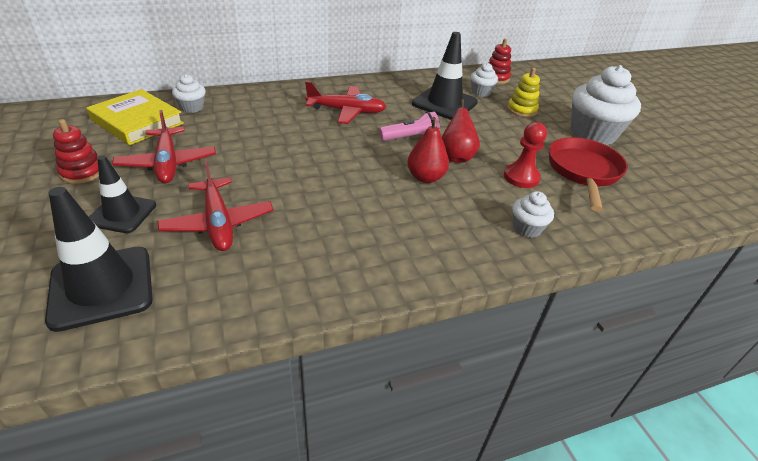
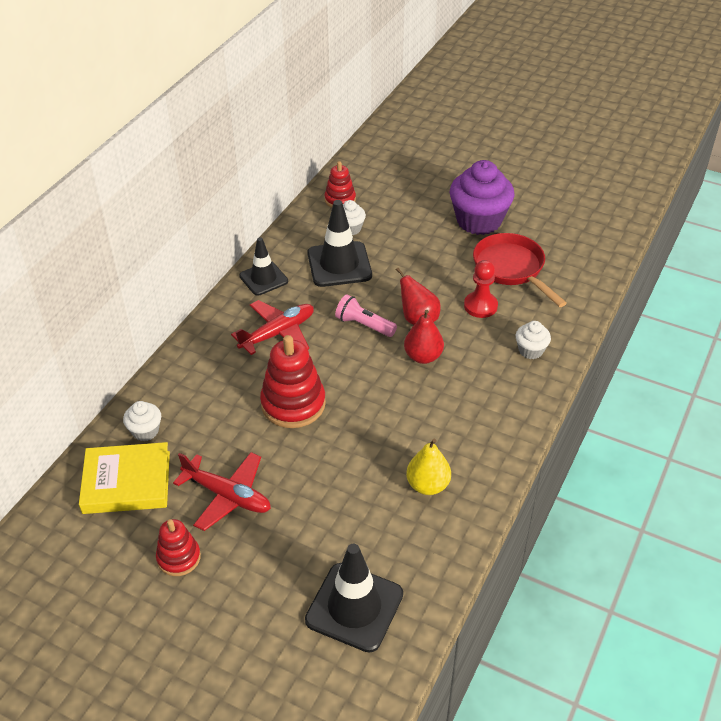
camera: 40 degrees left, 5 degrees up
(122, 213) = (273, 558): black traffic cone -> black traffic cone (263, 278)
(218, 223) = (348, 507): red plane -> none
(292, 147) = (293, 404): none -> red stacking toy
(295, 253) = (428, 485): none -> yellow pear
(410, 138) = (364, 325): pink flashlight -> pink flashlight turned 90 degrees counterclockwise
(521, 110) = (404, 229): yellow stacking toy -> none
(592, 134) = (479, 221): white cupcake -> purple cupcake

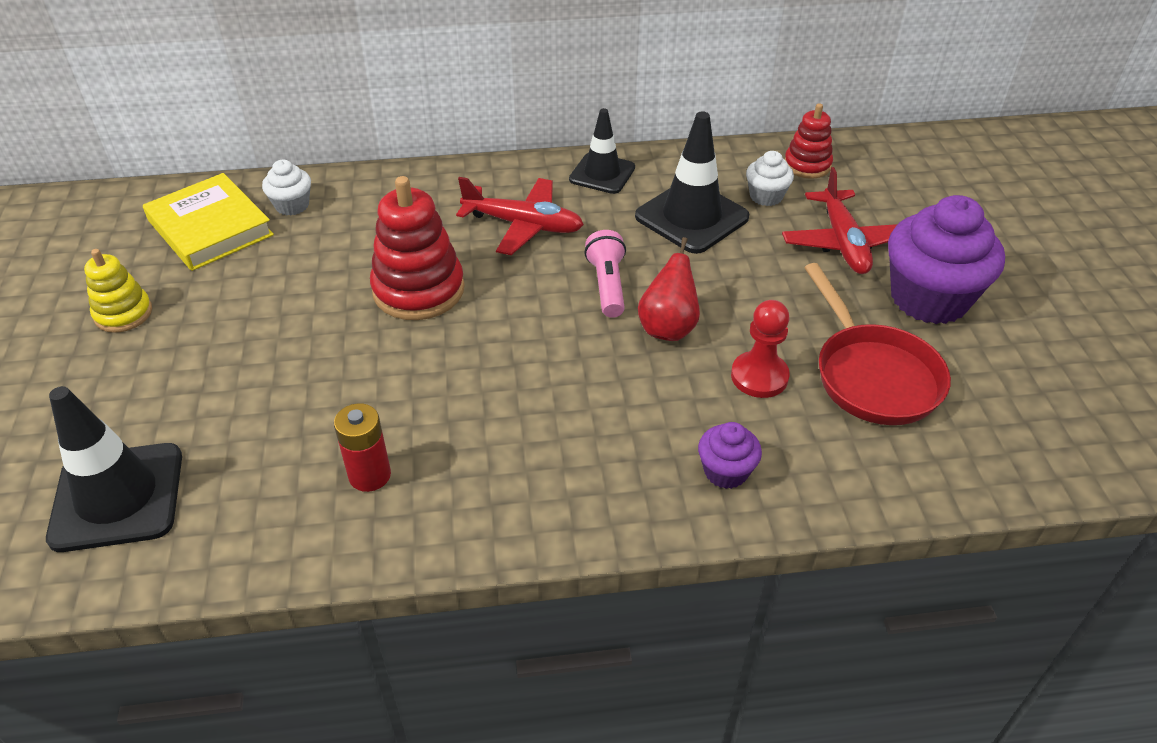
camera: 55 degrees right, 0 degrees up
(179, 558) = (123, 314): red stacking toy -> yellow stacking toy
(227, 496) = (236, 307): red plane -> red plane (843, 242)
(423, 356) = (603, 364): red pear -> none
(428, 485) = (370, 475): yellow pear -> red battery
(511, 269) = (872, 375): red pan -> red pan turned 135 degrees clockwise
(530, 350) = (725, 471): white cupcake -> purple cupcake

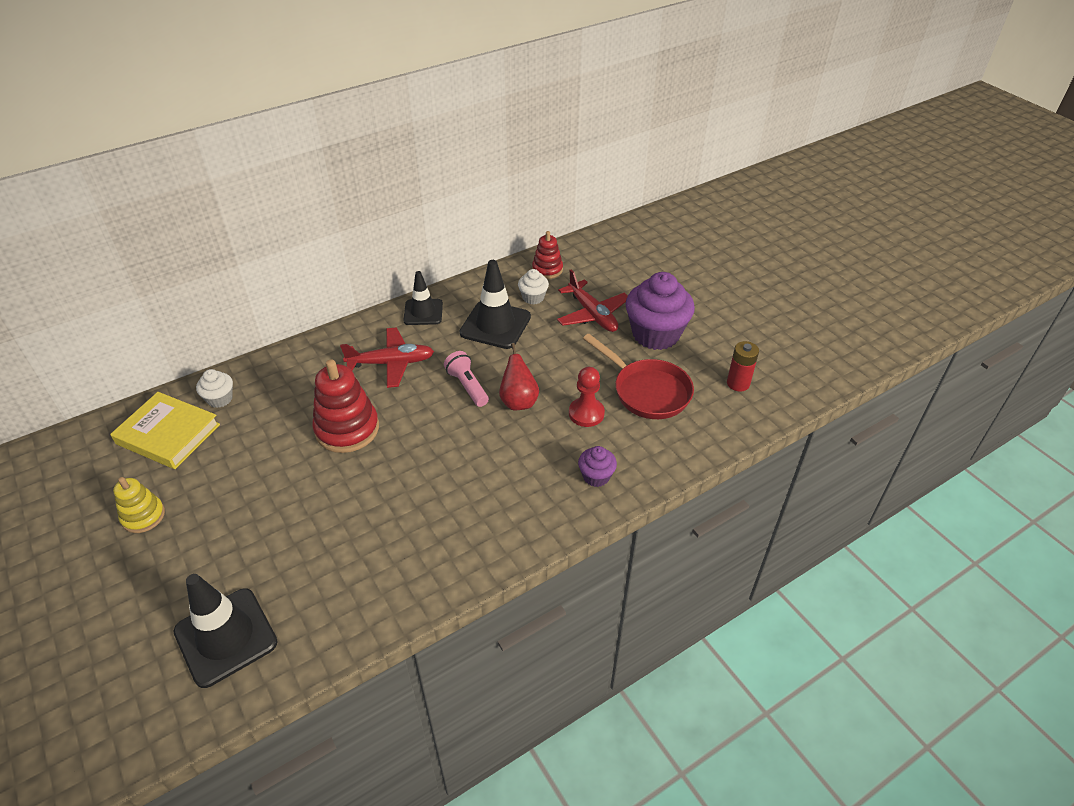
camera: 25 degrees left, 0 degrees up
(370, 475) = (387, 558): red battery -> red battery (738, 383)

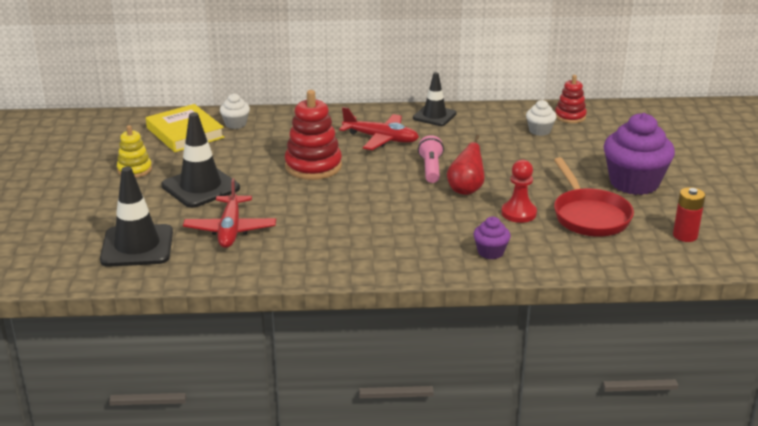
camera: 30 degrees right, 15 degrees down
(495, 325) = (489, 139): black traffic cone -> black traffic cone (200, 187)
(592, 314) = (585, 155): red plane -> red plane (230, 230)

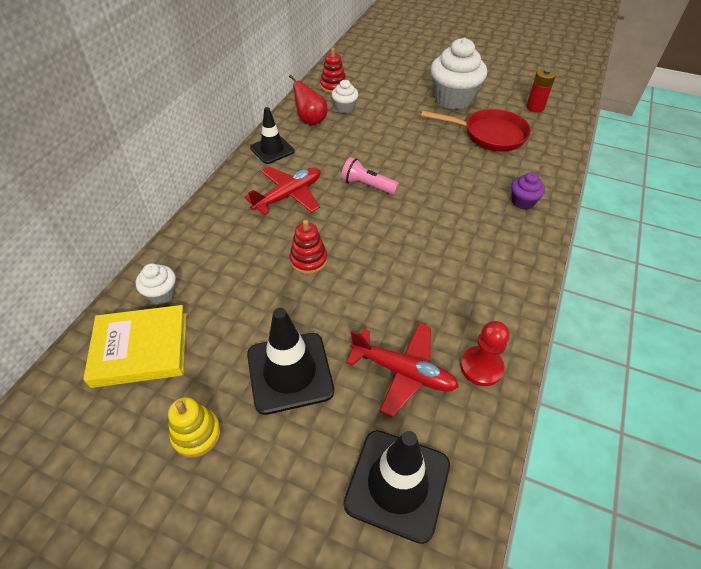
camera: 65 degrees left, 20 degrees up
(313, 166) = (308, 260): red stacking toy -> red stacking toy, size x0.59
(466, 189) = (416, 179): red pear -> red pear (310, 120)
(518, 213) = (469, 165): red pawn -> red pawn (481, 367)
(634, 183) = (453, 99): purple cupcake -> white cupcake

